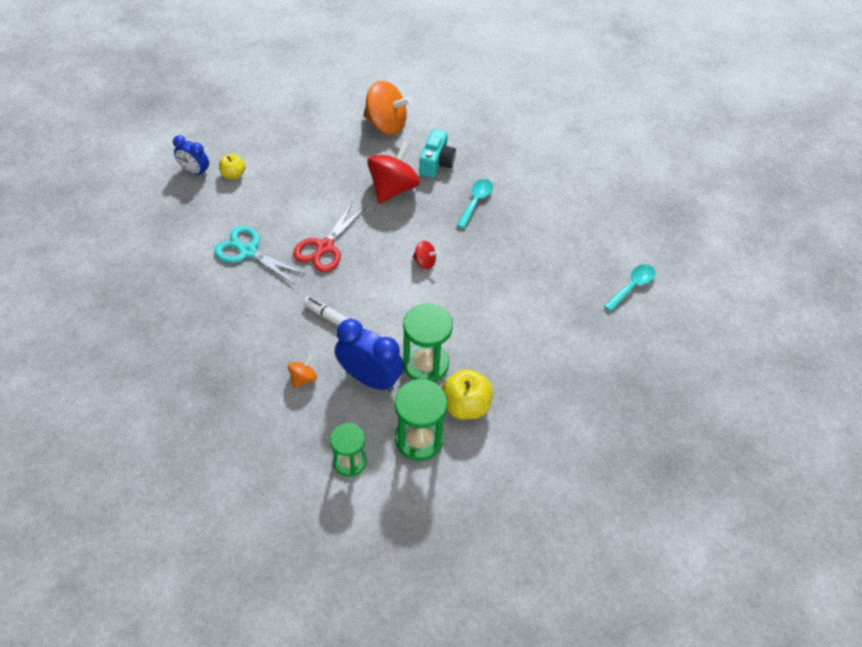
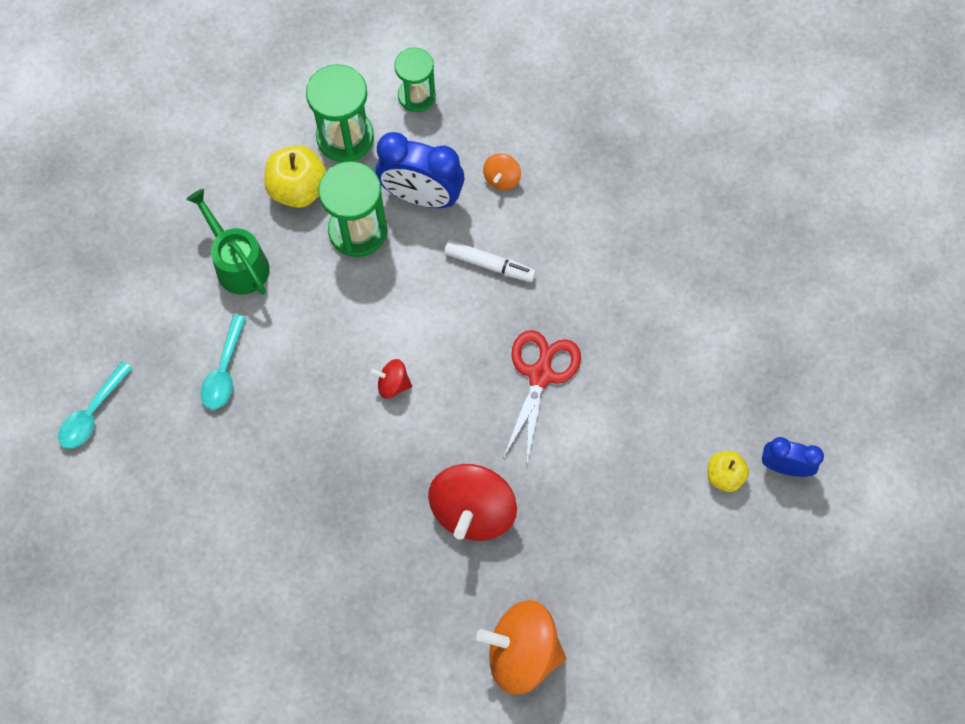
camera: 170 degrees right, 15 degrees up
(248, 251) = (643, 342): turquoise scissors -> none
(436, 163) = (417, 583): turquoise camera -> none
(476, 201) = (339, 515): turquoise spoon -> turquoise spoon (224, 371)
(520, 360) = (238, 263): none -> green watering can

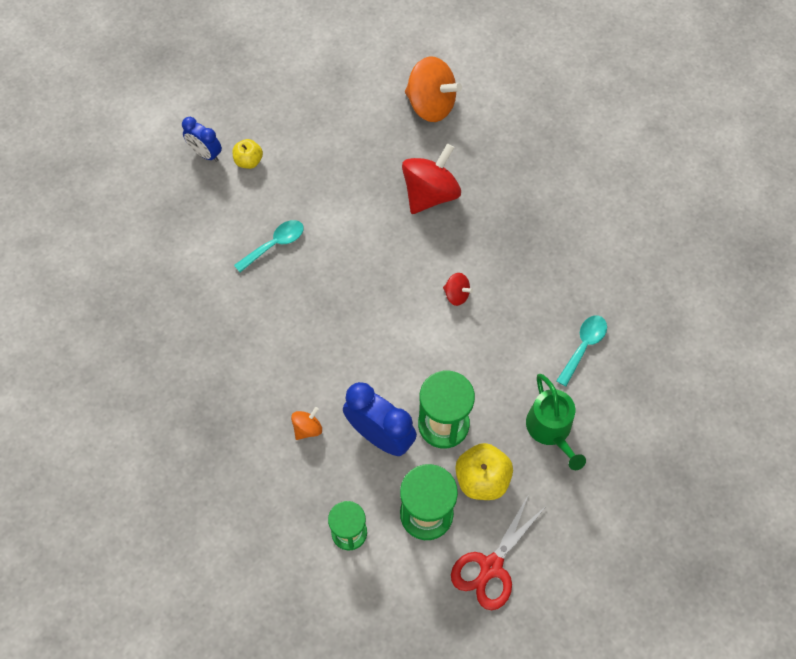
camera: 160 degrees left, 5 degrees down
(92, 413) = (694, 348): turquoise spoon -> turquoise spoon (275, 244)
(489, 264) = (348, 360): white marker -> none
(540, 375) = (344, 266): red scissors -> red scissors (491, 567)

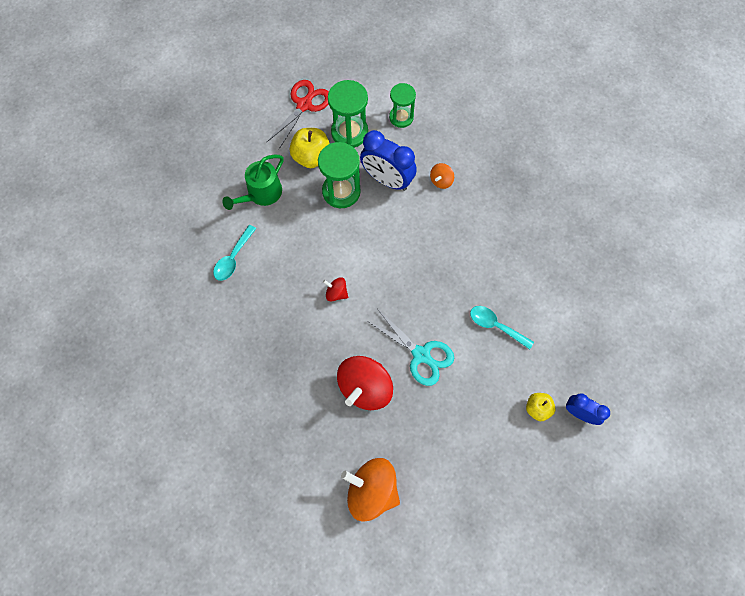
camera: 175 degrees right, 5 degrees up
(275, 244) = (495, 326): turquoise spoon -> turquoise spoon turned 75 degrees clockwise
(365, 221) = (421, 355): none -> turquoise scissors
(551, 429) = (261, 194): green watering can -> green watering can turned 120 degrees counterclockwise

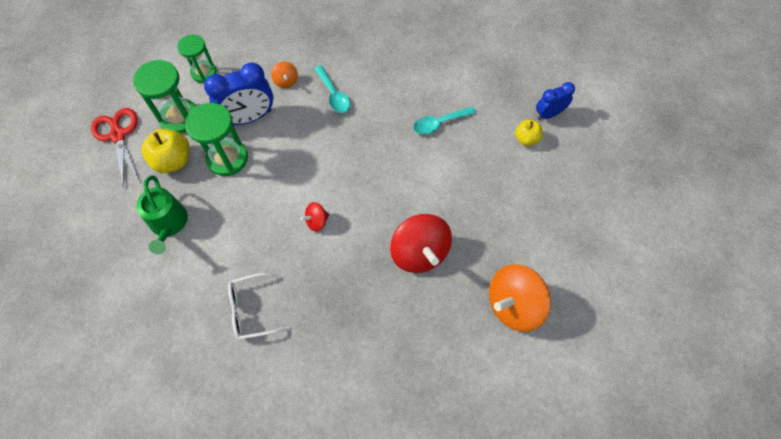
camera: 55 degrees left, 5 degrees down
(233, 258) = (209, 288): turquoise spoon -> turquoise spoon (334, 95)
(237, 299) = (252, 310): none -> white glasses
(421, 355) = (423, 191): turquoise scissors -> none

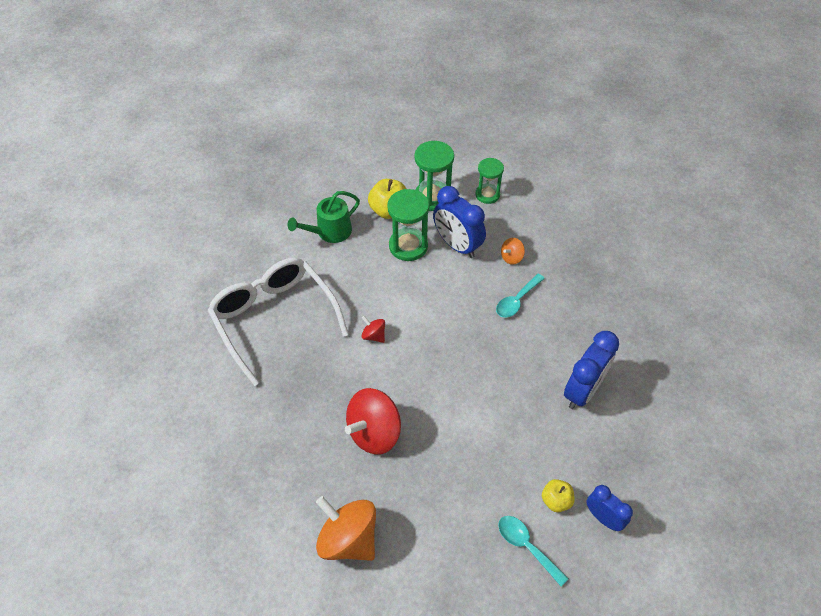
camera: 70 degrees right, 10 degrees down
(118, 135) = (396, 166): red scissors -> none
(252, 310) = (274, 318): white glasses -> white glasses, size x2.00
(439, 123) = (531, 405): turquoise spoon -> turquoise spoon (526, 546)
(440, 83) = (582, 391): none -> blue clock

